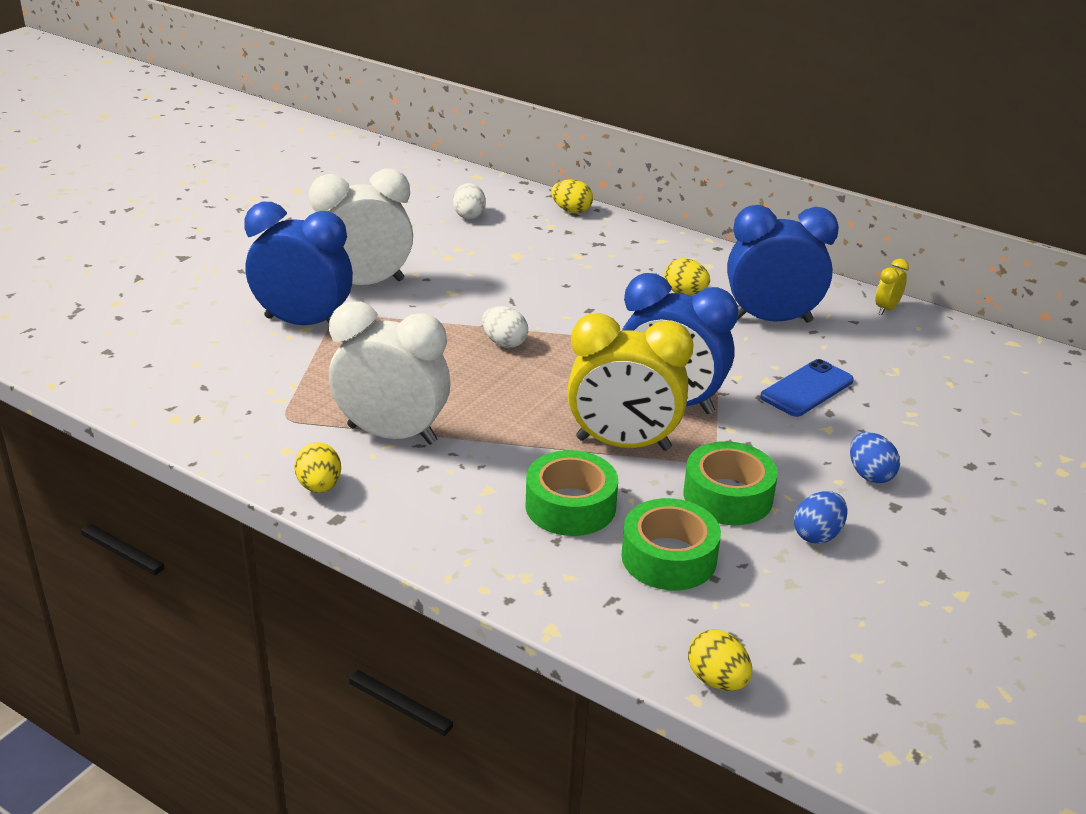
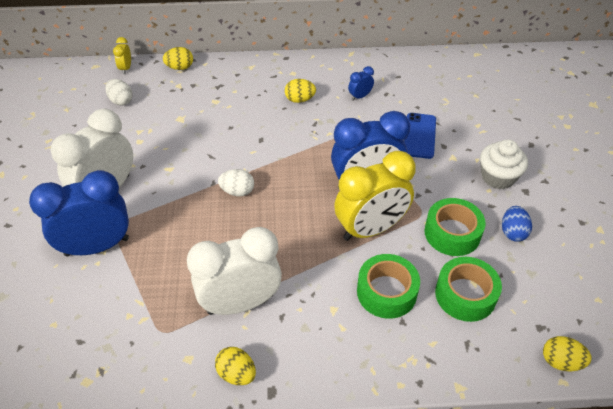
camera: 35 degrees left, 15 degrees up
(771, 320) = (360, 96): blue clock -> blue clock, size x0.42
(870, 475) = (498, 177): blue egg -> white cupcake
(886, 309) = (405, 60): yellow clock -> yellow clock (126, 68)

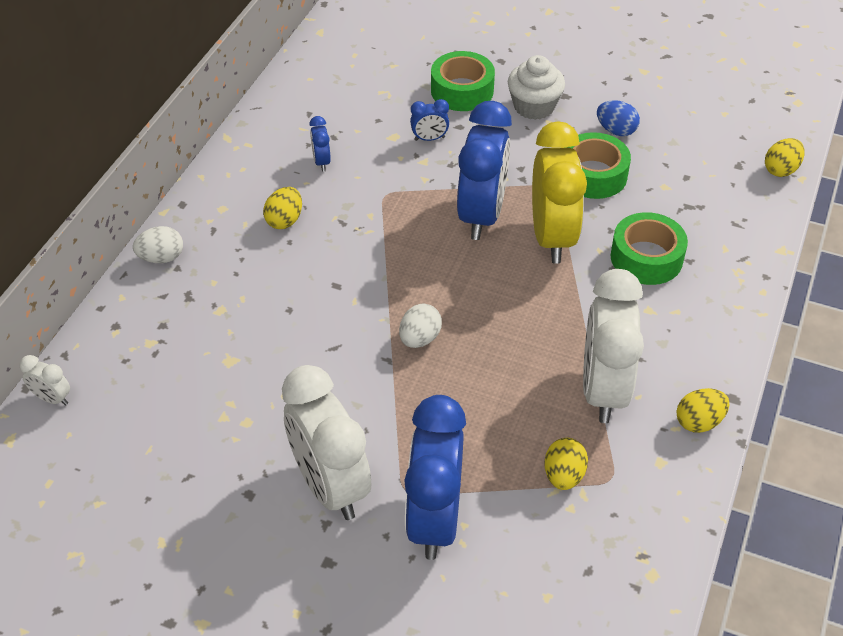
camera: 65 degrees left, 0 degrees up
(121, 101) = (133, 423): white egg -> white egg (161, 258)
(126, 68) = (52, 398): yellow clock -> white clock
(180, 67) = (107, 329): yellow egg -> yellow egg (563, 475)
(419, 136) = (429, 139): blue phone -> blue clock
(465, 295) = (678, 200): green tape -> green tape (462, 90)

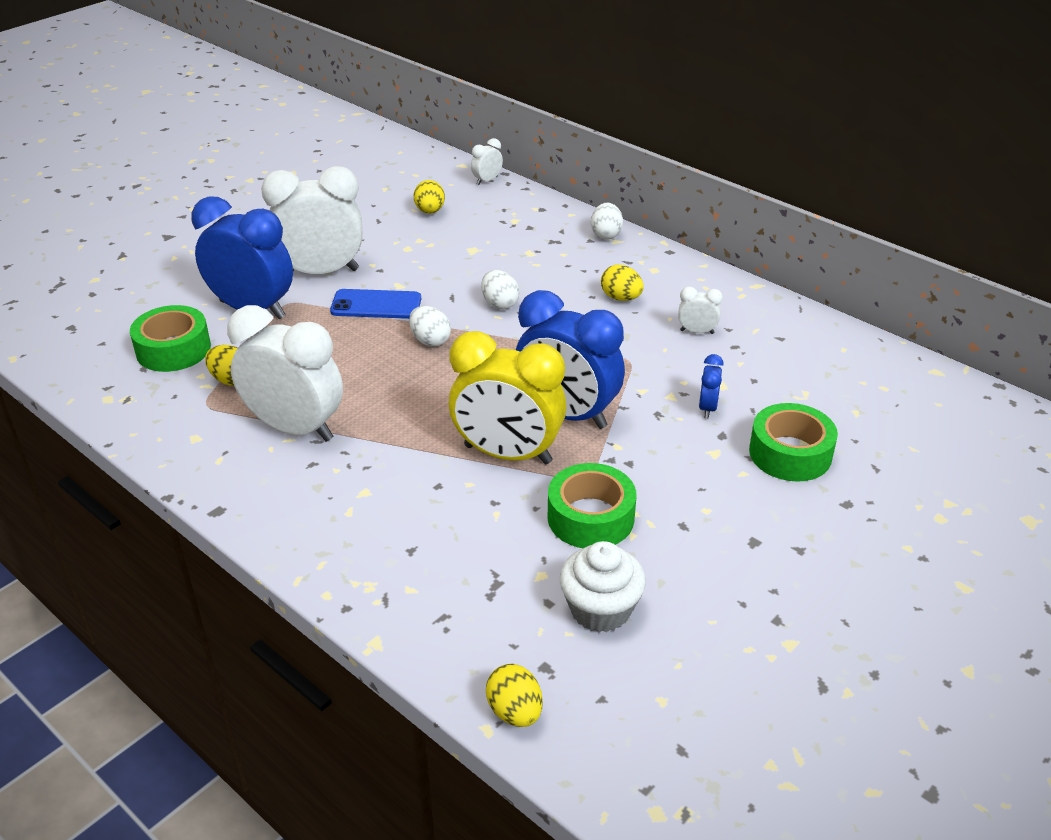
camera: 110 degrees right, 10 degrees down
(321, 162) = (697, 332): blue clock -> white clock
(331, 305) = (499, 304): none -> white egg
(376, 406) = (376, 305): none -> blue phone
(534, 106) = (740, 506): white cupcake -> white cupcake (600, 609)
(616, 130) = (665, 566): blue egg -> none
(646, 258) = (436, 515): green tape -> green tape (173, 349)
(699, 422) = (212, 476): yellow egg -> yellow egg (430, 211)

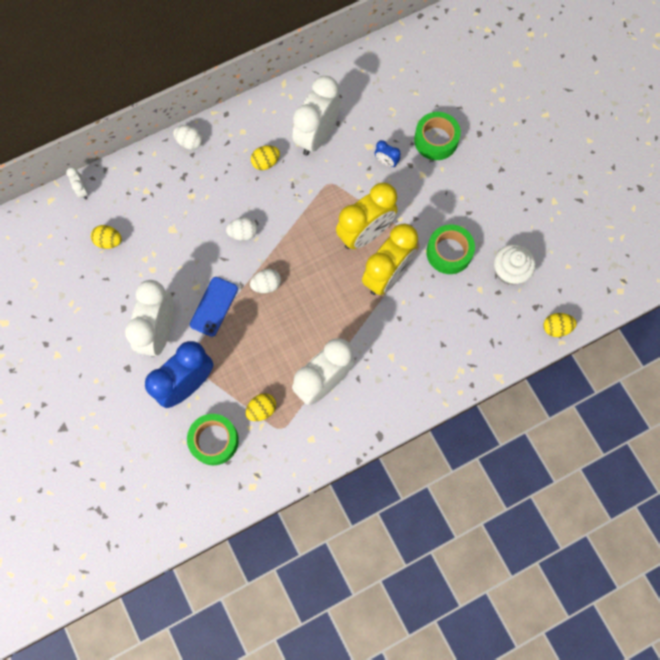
camera: 70 degrees left, 35 degrees up
(567, 414) = (365, 234): blue clock -> yellow clock
(697, 332) = (316, 136): white clock -> white clock, size x2.37

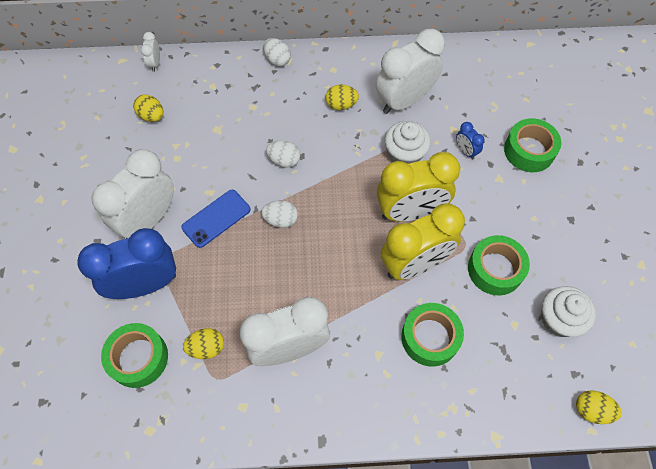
camera: 25 degrees right, 10 degrees down
(338, 185) = (404, 154): none -> white cupcake
(423, 327) = (430, 337): none -> green tape

